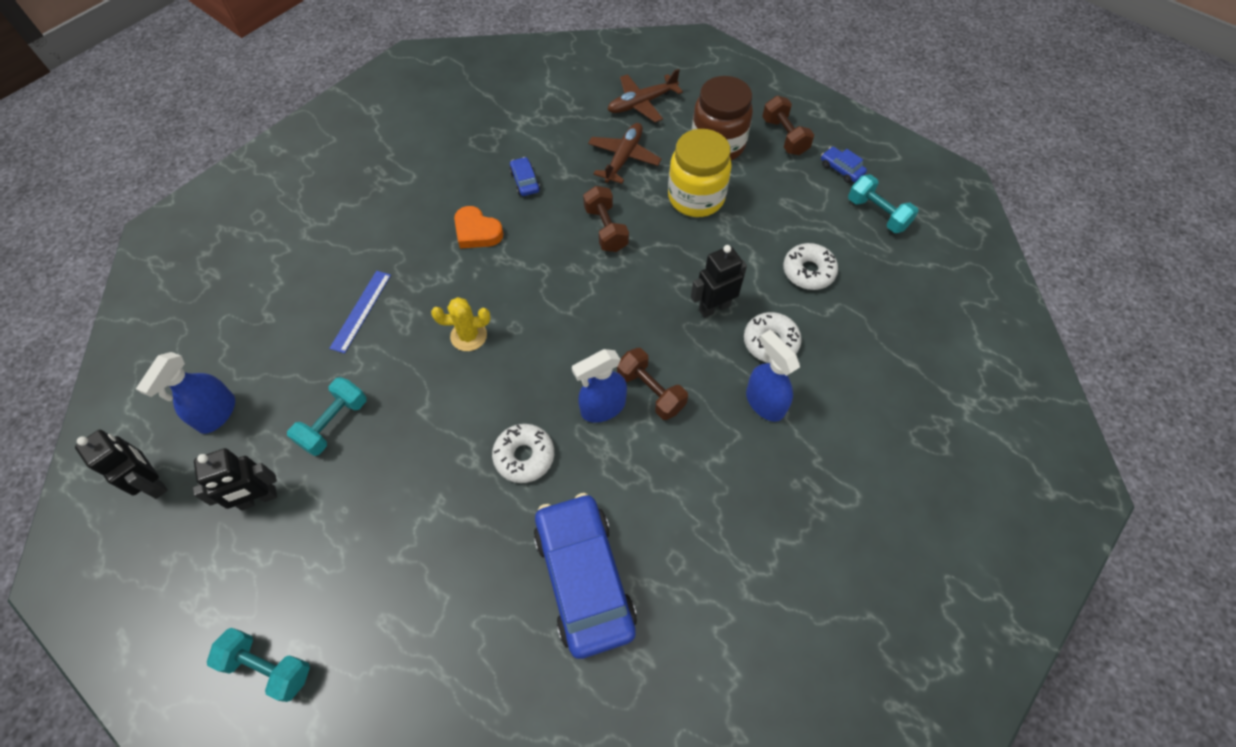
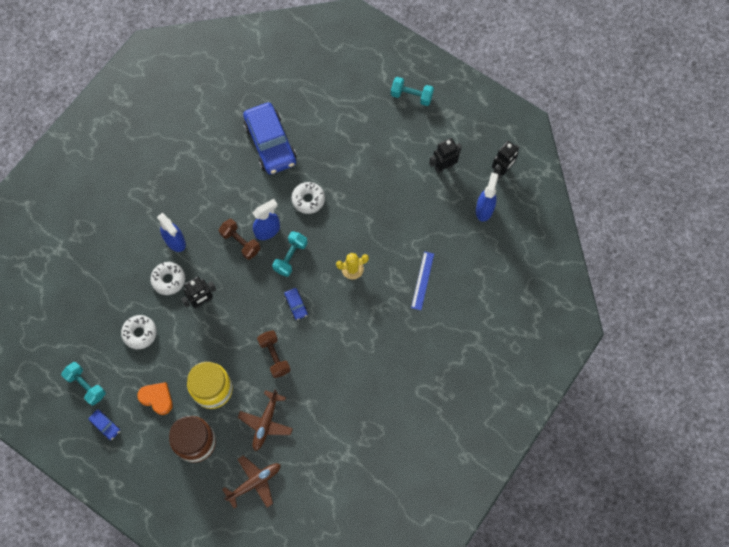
camera: 175 degrees right, 10 degrees up
(154, 482) = (501, 170): black robot -> black robot turned 90 degrees counterclockwise
(334, 423) = (417, 209): turquoise dumbbell -> turquoise dumbbell (290, 257)
(477, 232) = (362, 347): orange heart -> orange heart (157, 398)
(525, 181) = (335, 394): blue car -> blue car (296, 305)
(784, 136) = (144, 455): brown dumbbell -> none

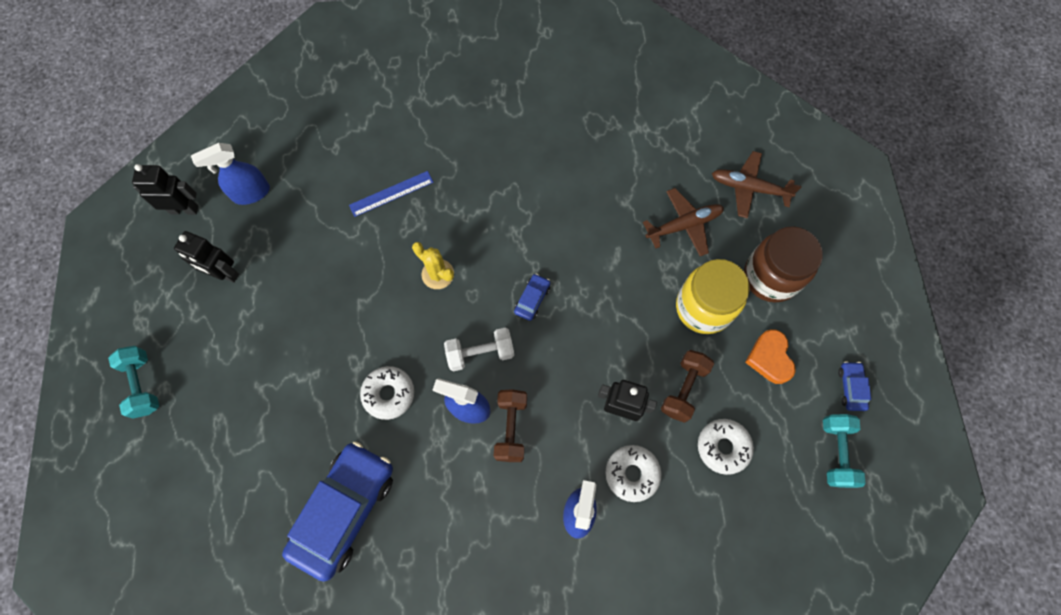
camera: 130 degrees left, 0 degrees up
(274, 356) = (609, 274): brown dumbbell -> brown dumbbell (683, 389)
(290, 257) = (480, 353): turquoise dumbbell -> white dumbbell

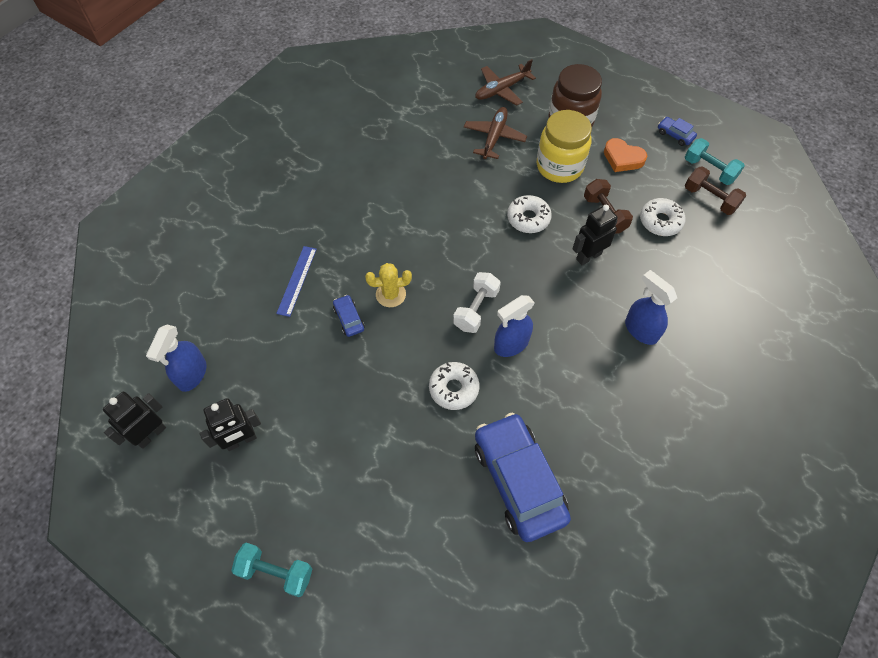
camera: 50 degrees left, 10 degrees down
(511, 428) = (548, 328): brown dumbbell -> brown dumbbell (710, 199)
(532, 299) = (465, 252): blue car -> blue car (349, 319)
(632, 474) = (638, 281): white donut -> white donut (528, 218)

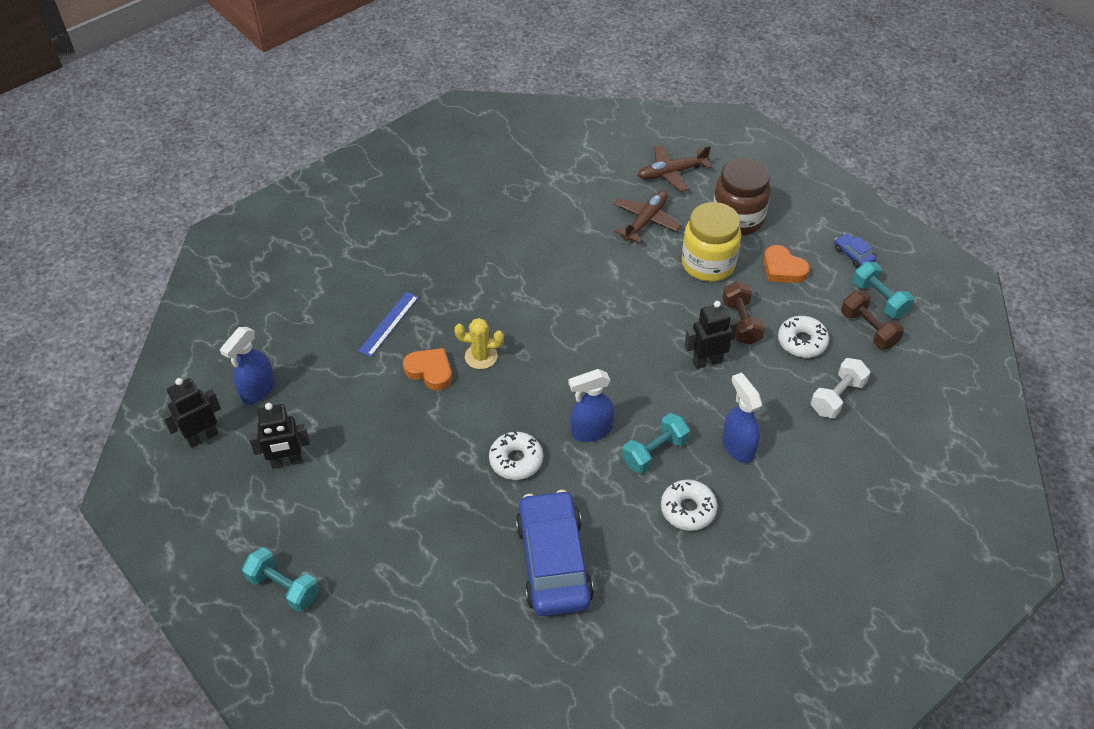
camera: 15 degrees right, 10 degrees down
(349, 319) = (430, 371): blue car -> orange heart
(476, 309) = (566, 389): white dumbbell -> white dumbbell (837, 397)
(528, 218) = (654, 310): white donut -> white donut (688, 509)
(572, 352) = (655, 452): none -> turquoise dumbbell

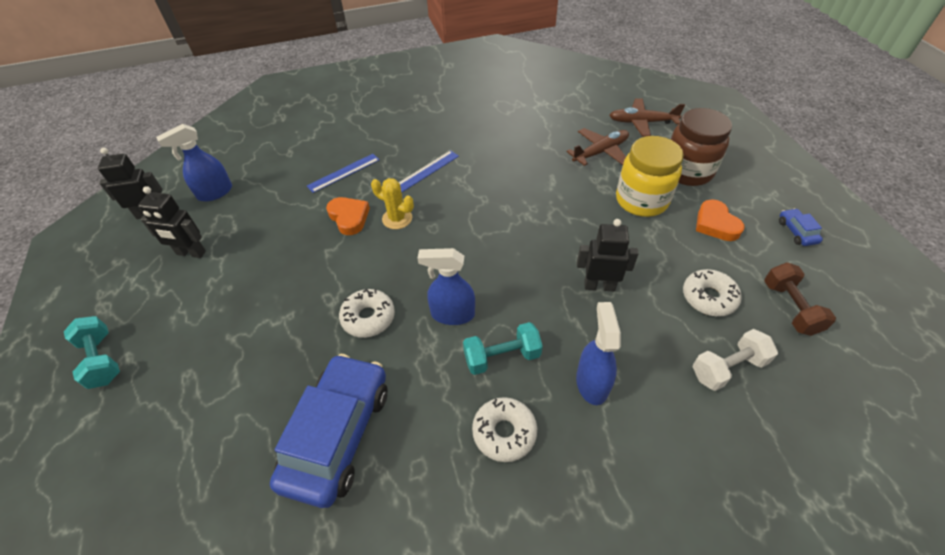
camera: 25 degrees right, 0 degrees up
(478, 295) = (426, 171): none -> blue ruler
(741, 322) = (651, 260): brown dumbbell -> none
(879, 299) = (813, 281): turquoise dumbbell -> none

